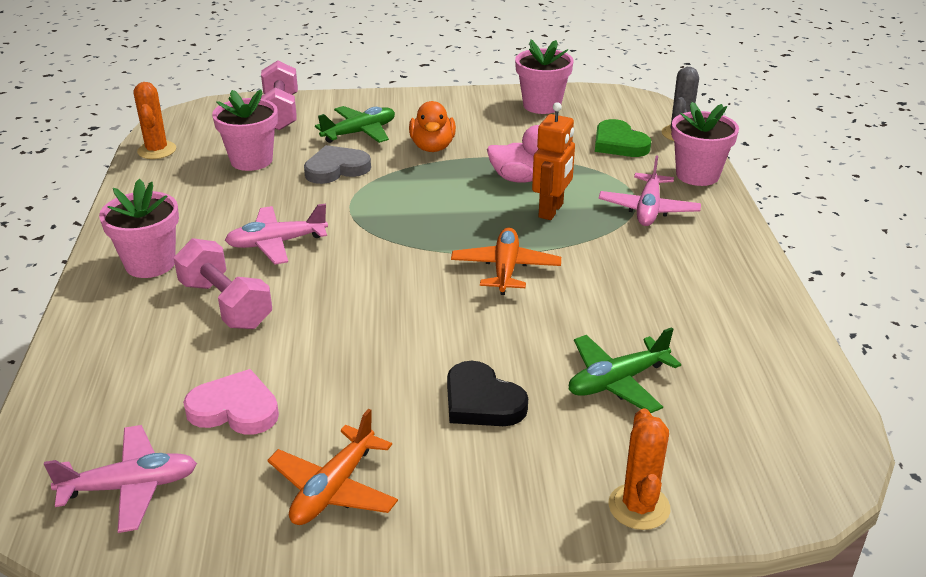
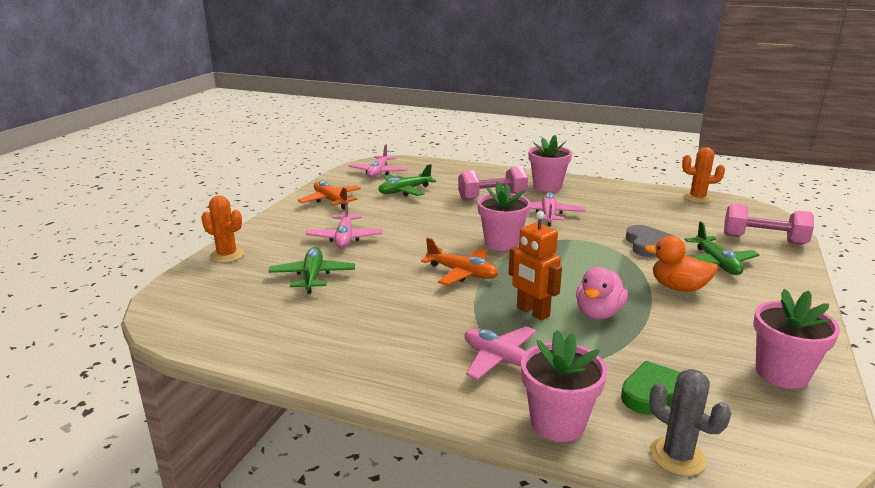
camera: 115 degrees right, 10 degrees down
(235, 409) = (404, 191): pink heart -> green plane
(251, 160) = (672, 221): pink flower pot -> pink flower pot (502, 243)
(482, 401) = (345, 238): black heart -> pink plane

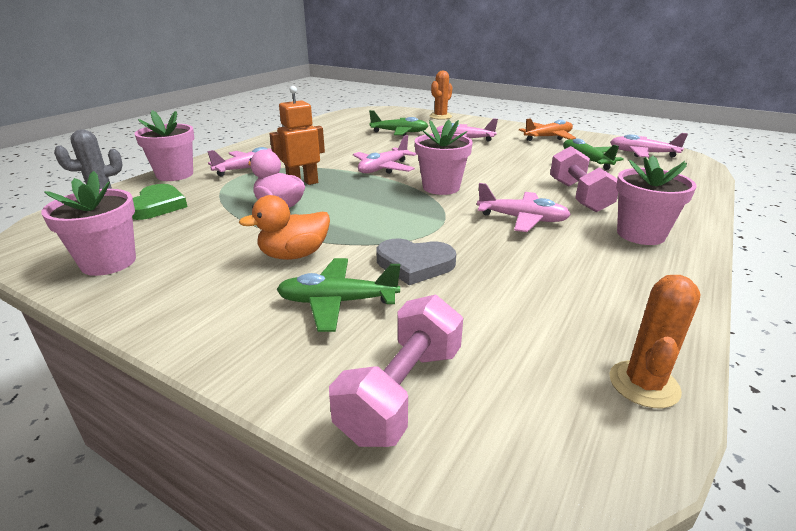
camera: 100 degrees right, 5 degrees up
(462, 273) = (383, 168): orange plane -> pink plane
(678, 287) = (294, 255): orange duck -> orange duck turned 150 degrees counterclockwise

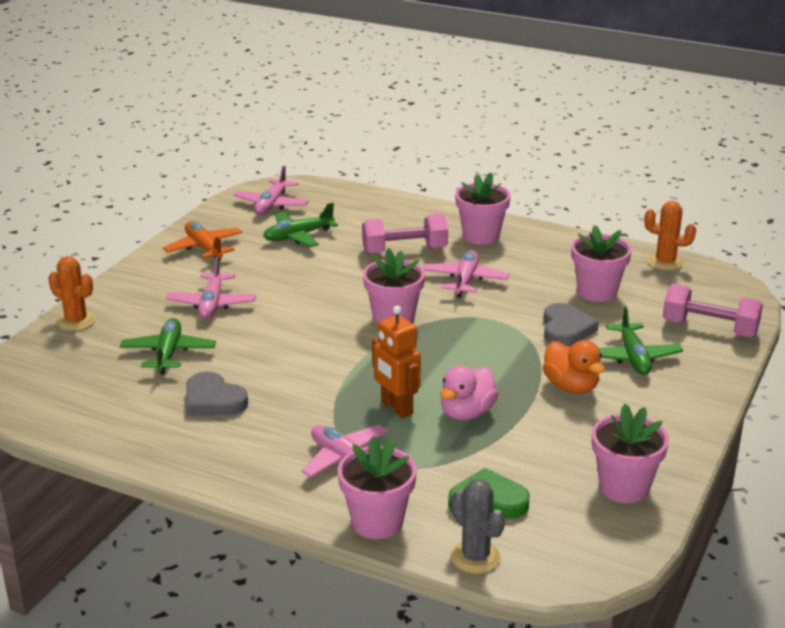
camera: 95 degrees left, 0 degrees up
(341, 141) = (213, 400): none -> grey heart
(383, 168) = (335, 357): pink plane -> none
(513, 297) = (597, 292): none -> pink flower pot

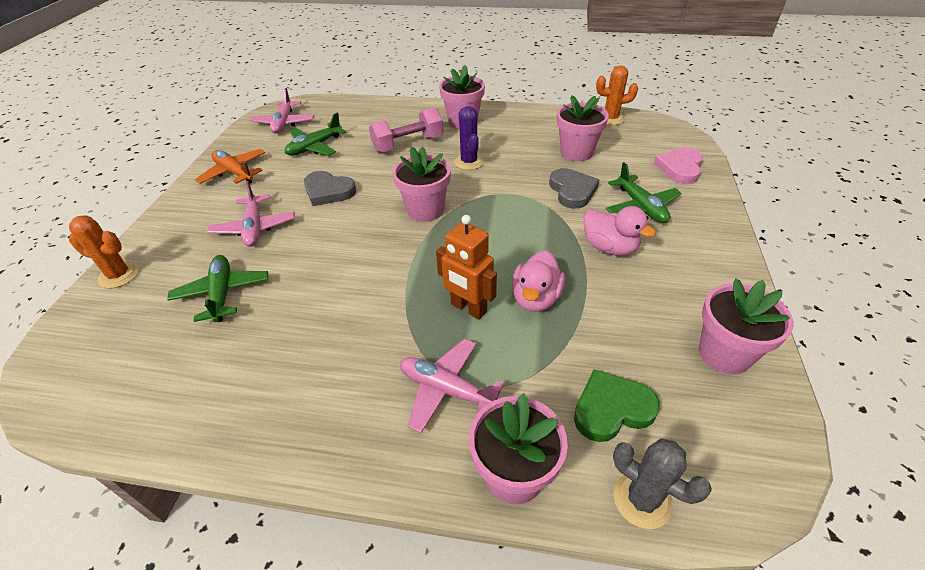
camera: 15 degrees left, 15 degrees up
(213, 400) = (282, 342): grey heart -> grey heart (328, 191)
(465, 281) = (469, 162): pink plane -> purple cactus
(571, 386) = (609, 247): orange duck -> pink duck
(709, 328) = (680, 168): pink dumbbell -> pink heart

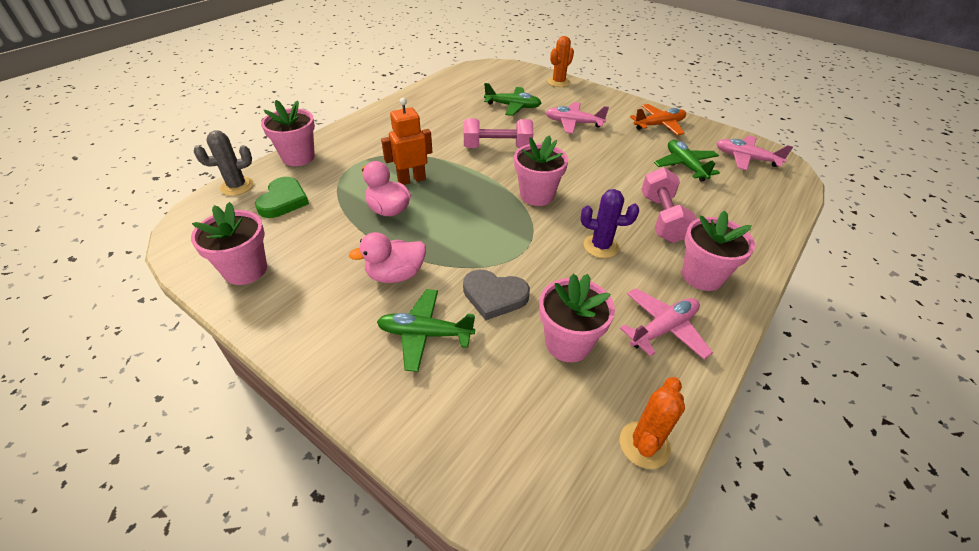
camera: 115 degrees right, 0 degrees up
(328, 191) = (601, 158): grey heart -> none
(348, 267) = (497, 147): none -> pink dumbbell
(447, 390) = (364, 154): pink plane -> pink plane (663, 329)
(680, 168) = (460, 432): pink heart -> none

